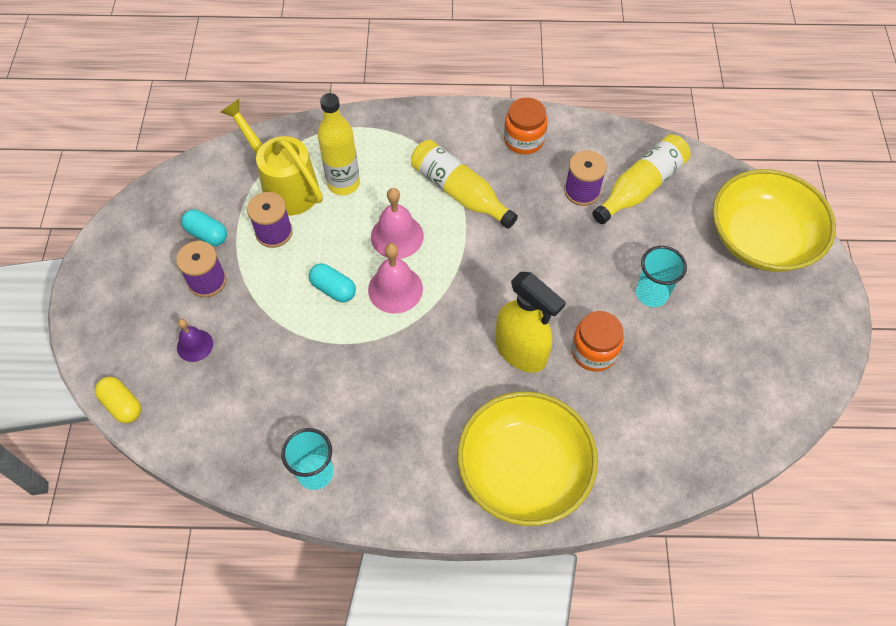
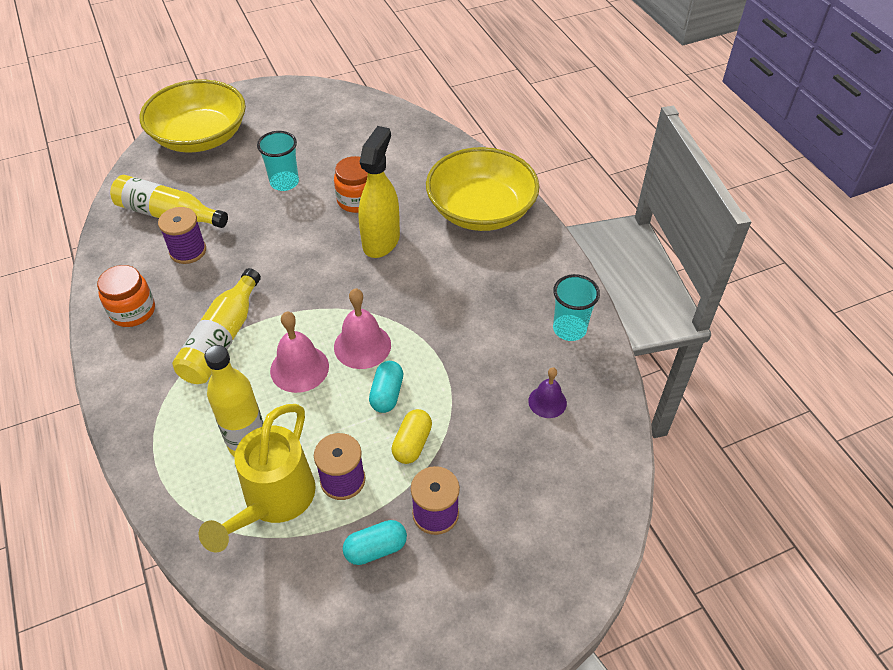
camera: 115 degrees left, 10 degrees down
(122, 405) = (614, 513): yellow capsule -> yellow capsule (412, 443)
(195, 345) = (514, 483): purple bell -> purple bell (547, 402)
(207, 234) = (375, 548): turquoise capsule -> turquoise capsule turned 60 degrees clockwise

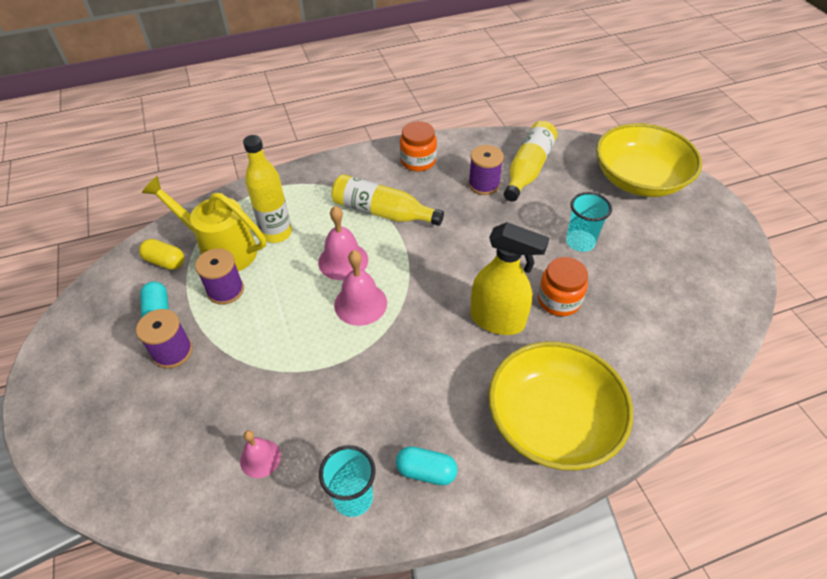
camera: 95 degrees right, 0 degrees up
(387, 394) = (302, 321): turquoise capsule -> turquoise capsule (426, 471)
(412, 443) = (245, 338): yellow capsule -> yellow capsule (165, 261)
(547, 402) = (260, 458): purple bell -> pink bell

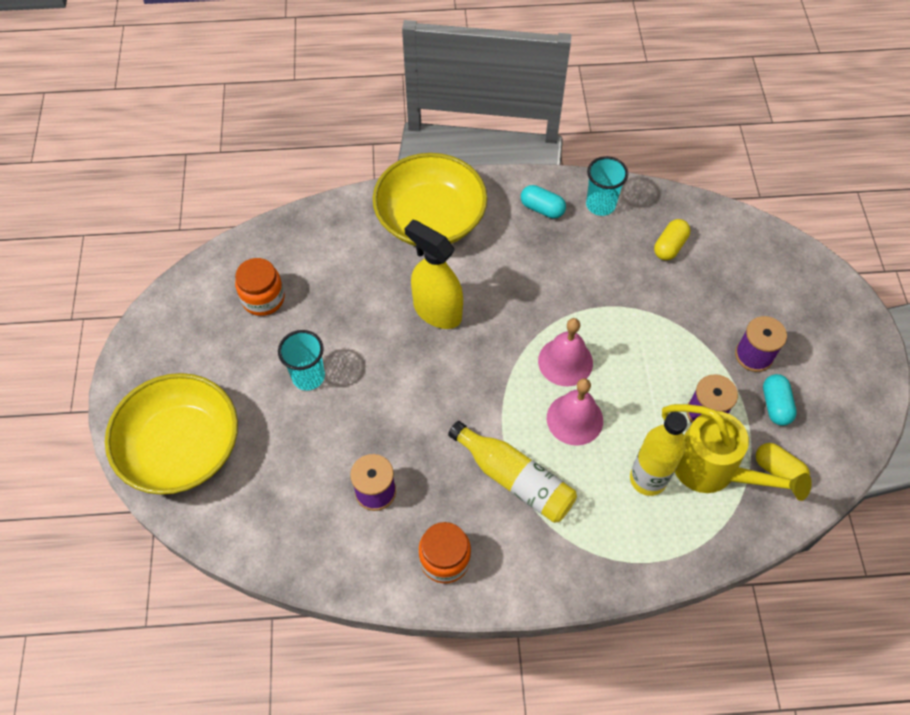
camera: 165 degrees left, 10 degrees up
(260, 458) = (670, 246): pink bell -> yellow capsule
(528, 169) = (307, 503): yellow bottle -> none
(559, 300) = (369, 317): orange jar -> orange jar (263, 298)

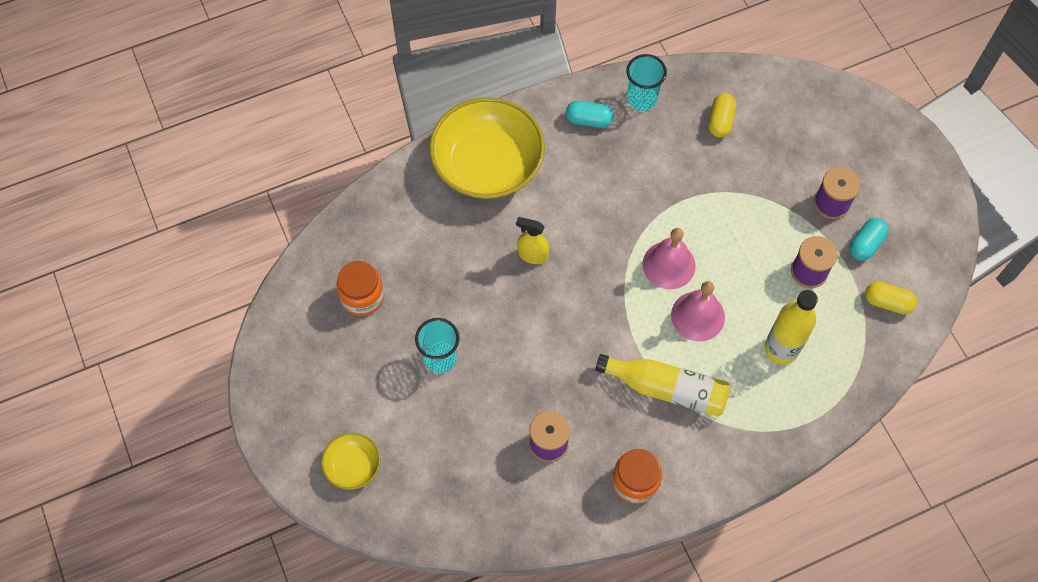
camera: 20 degrees left, 5 degrees up
(182, 448) = (353, 465): yellow bowl -> yellow bowl, size x0.47
(437, 311) = (532, 255): yellow spray bottle -> yellow spray bottle, size x0.57
(713, 470) = (833, 321): yellow watering can -> none
(775, 405) = (865, 244): turquoise capsule -> turquoise capsule turned 60 degrees clockwise

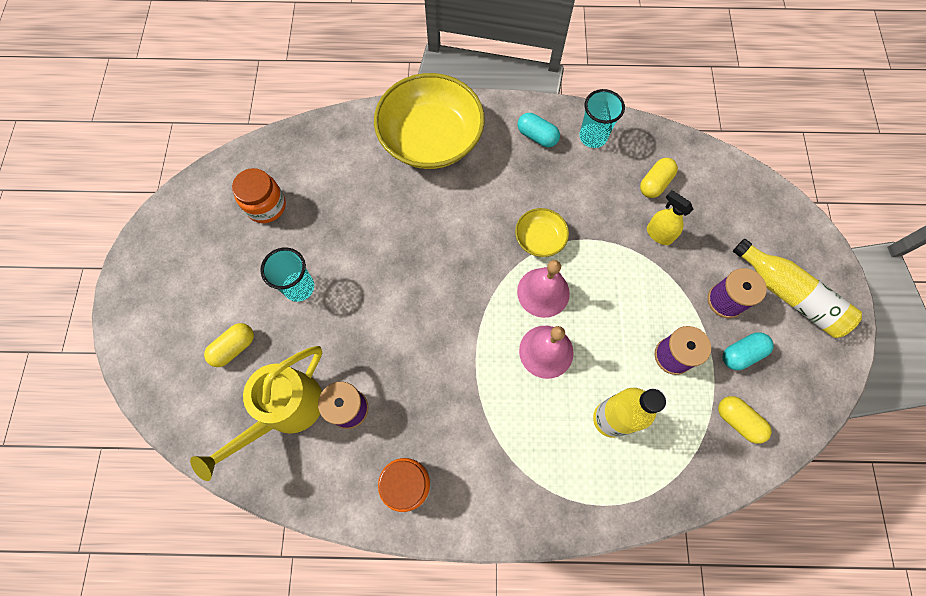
camera: 25 degrees right, 5 degrees up
(353, 465) = (173, 348): yellow bowl -> yellow bowl (539, 239)
(411, 439) = (234, 347): none -> yellow capsule
(492, 471) = (285, 411): none -> yellow watering can
(532, 255) = (427, 231): yellow spray bottle -> yellow spray bottle (659, 234)
(667, 389) = (482, 408): yellow bottle -> yellow bottle (789, 295)

